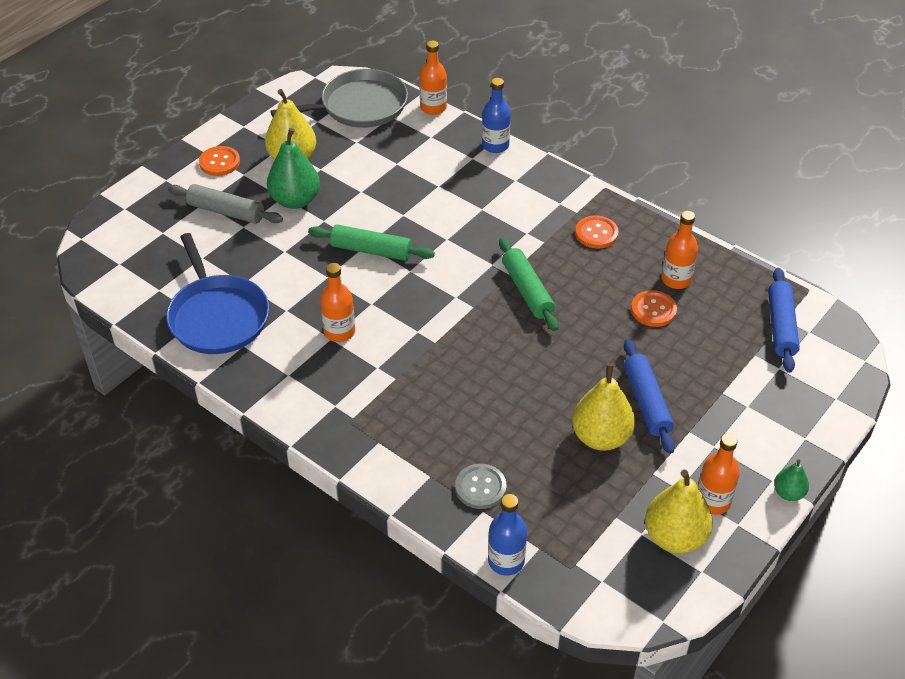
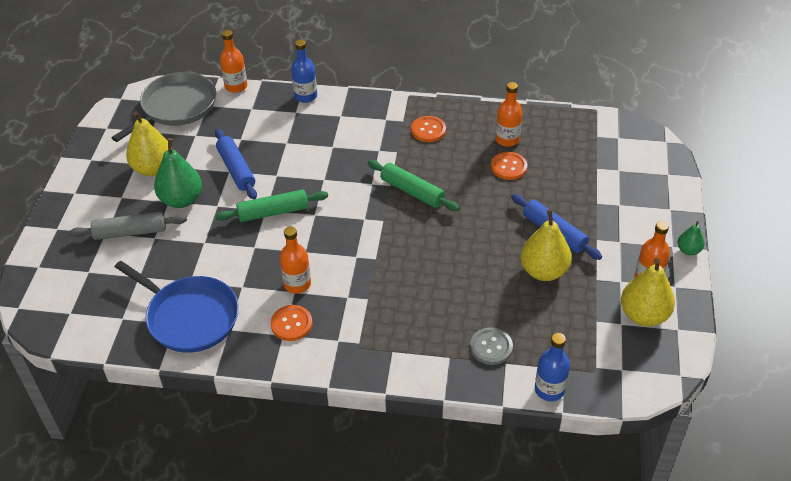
camera: 30 degrees left, 0 degrees up
(219, 162) = (93, 196): orange button -> orange button (291, 324)
(780, 326) = (598, 142): blue rolling pin -> blue rolling pin (236, 169)

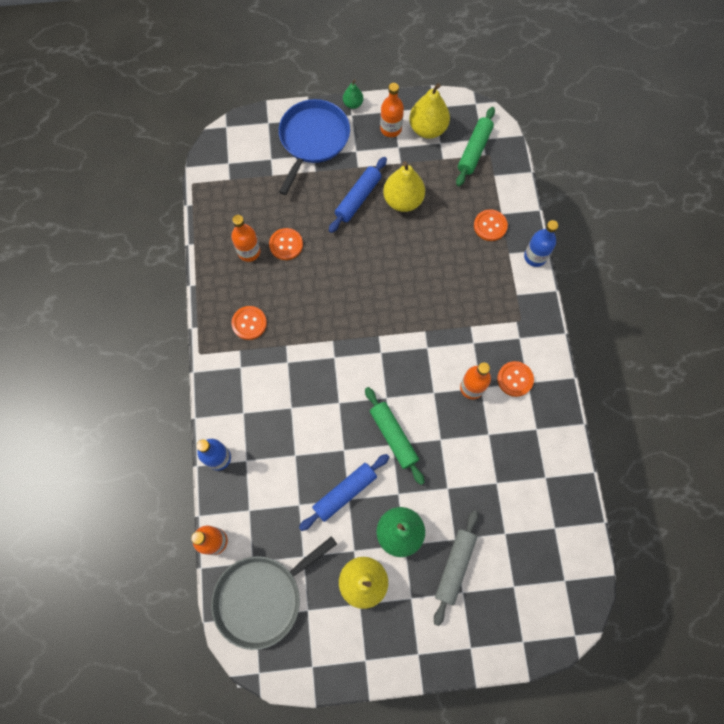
camera: 105 degrees left, 25 degrees up
(130, 232) = (455, 566): grey rolling pin -> grey rolling pin turned 45 degrees clockwise
(176, 107) = (262, 597): grey pan -> grey pan turned 60 degrees counterclockwise
(189, 317) = (534, 467): blue pan -> blue pan (313, 139)
(412, 192) = (337, 319): green rolling pin -> green rolling pin (474, 150)
(491, 347) = (490, 226): grey button -> orange button
(549, 390) = (515, 182): blue bottle -> blue bottle (535, 257)

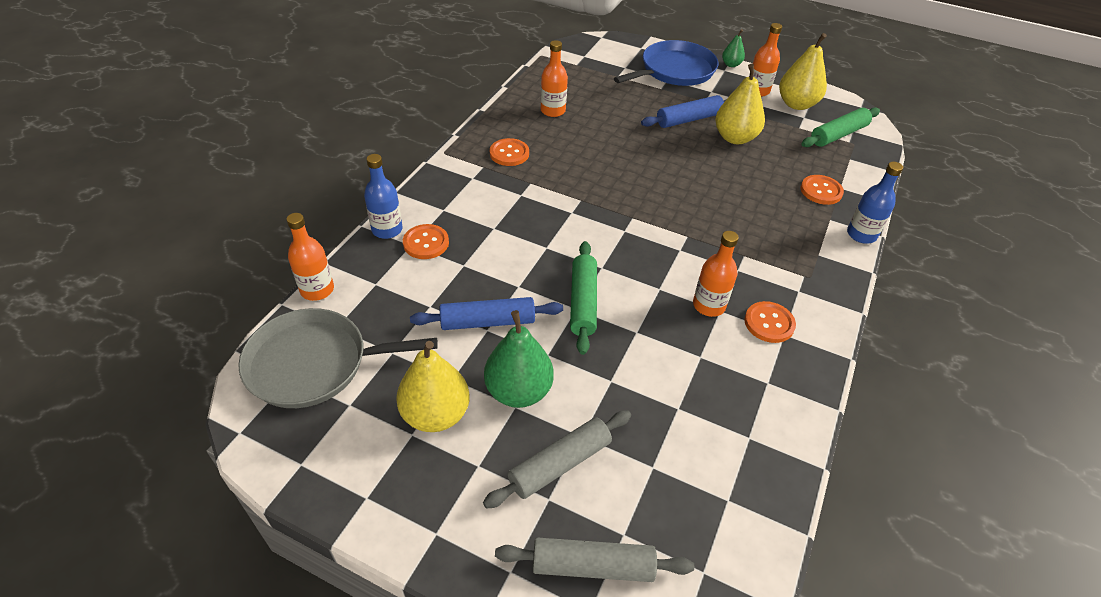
camera: 30 degrees right, 25 degrees down
(286, 245) = (592, 120): orange button -> orange button (426, 243)
(509, 615) = (592, 565): none -> grey rolling pin

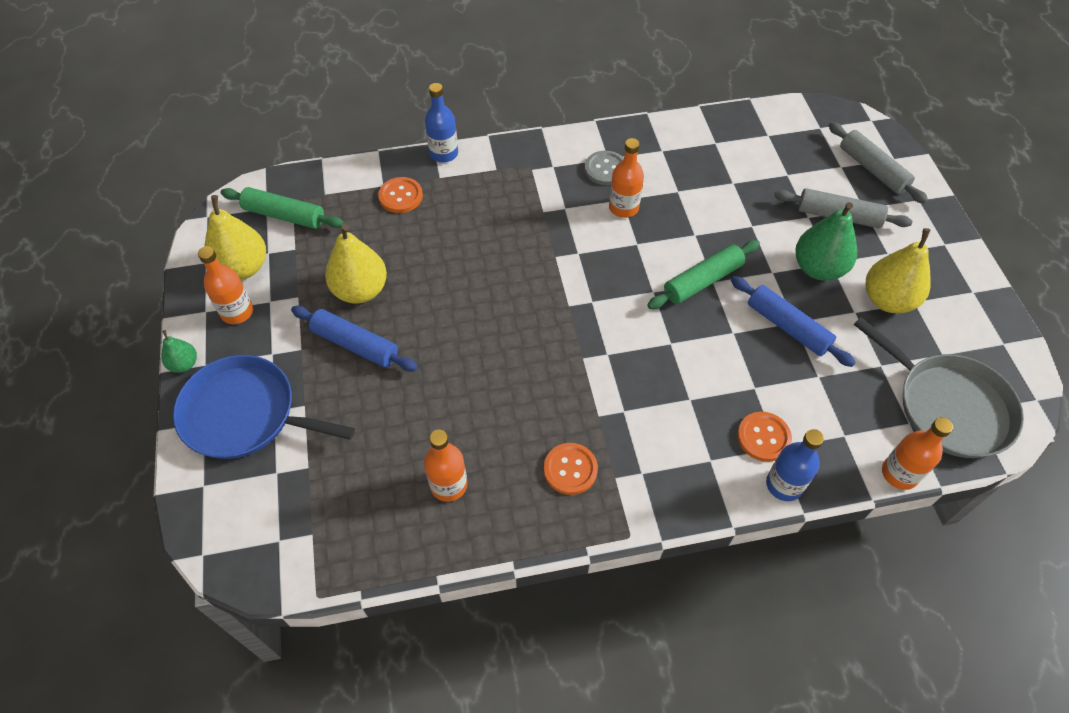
camera: 125 degrees left, 10 degrees up
(769, 323) = (605, 169): orange button -> grey button

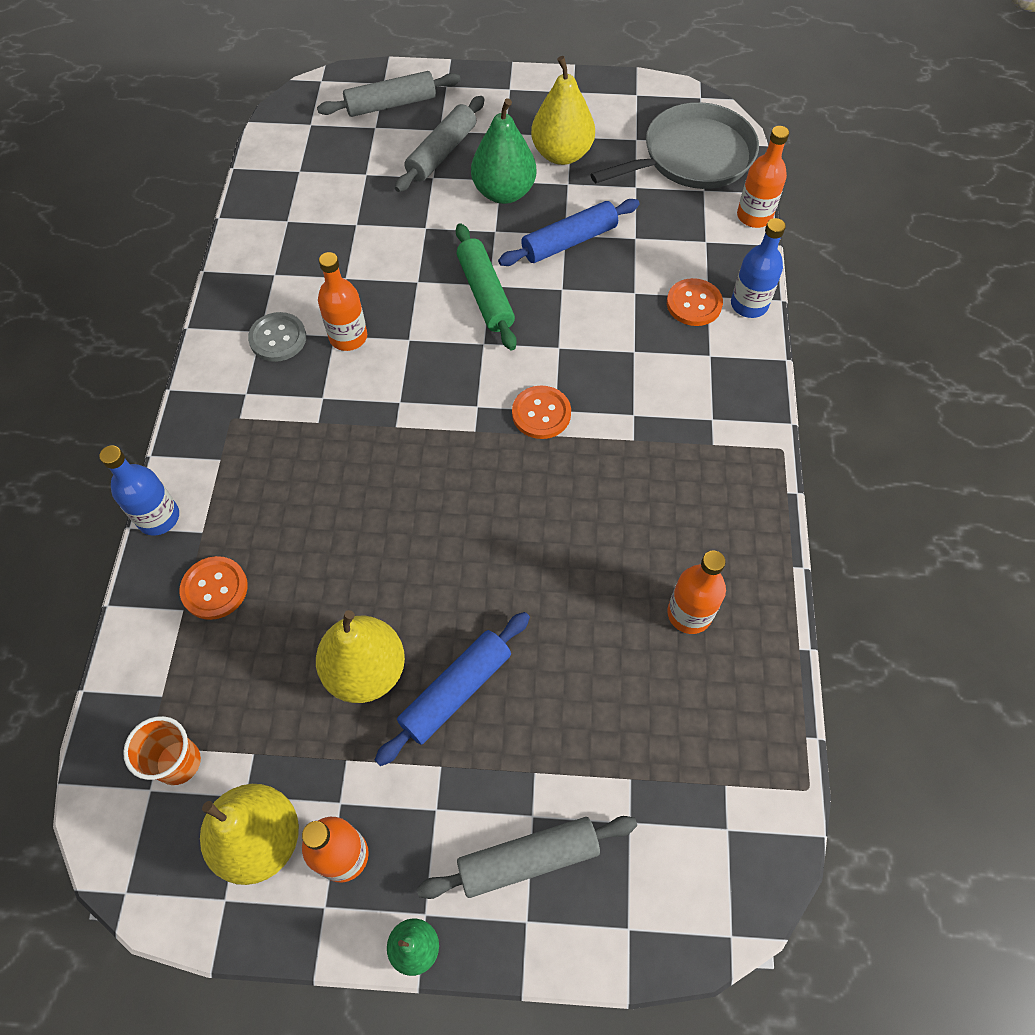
camera: 75 degrees left, 5 degrees up
(245, 414) = (528, 858): blue pan -> grey rolling pin
(284, 215) = (178, 762): green rolling pin -> orange cup
(570, 469) = (694, 484): orange button -> orange button (541, 413)

